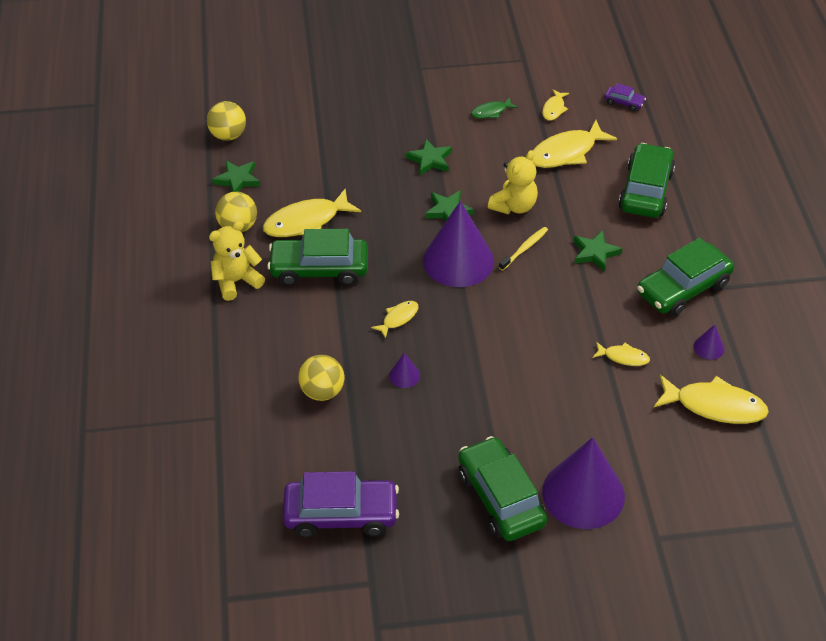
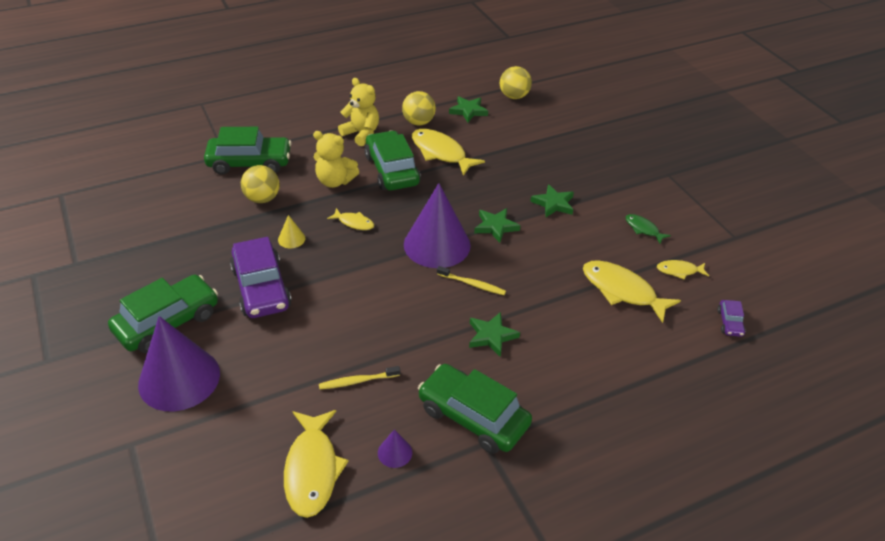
camera: 70 degrees right, 5 degrees down
(341, 514) = (141, 234): purple car -> purple car (261, 288)
(404, 375) = (291, 239): purple cone -> yellow cone
(514, 206) = (525, 267): yellow teddy bear -> yellow teddy bear (335, 181)
(623, 357) = (357, 381): yellow fish -> yellow toothbrush
(646, 190) = (604, 362): green car -> green car (250, 163)

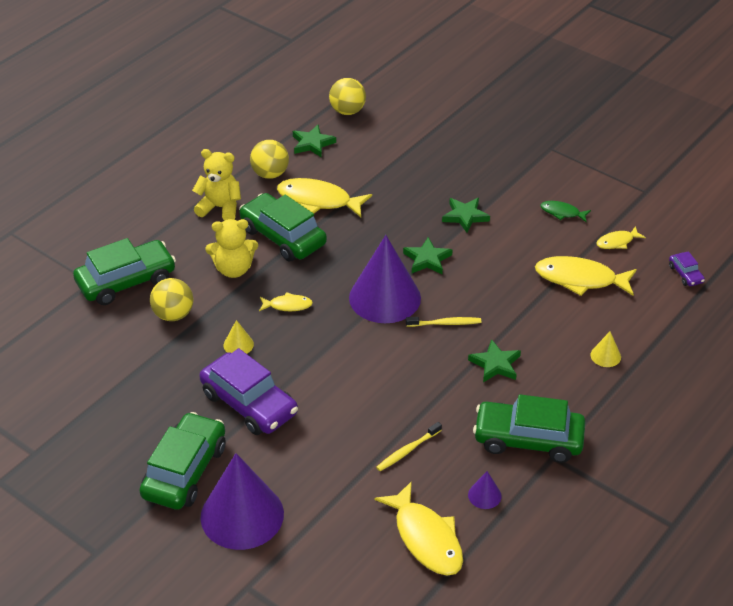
camera: 25 degrees left, 0 degrees up
(601, 368) = (605, 356): none -> yellow cone

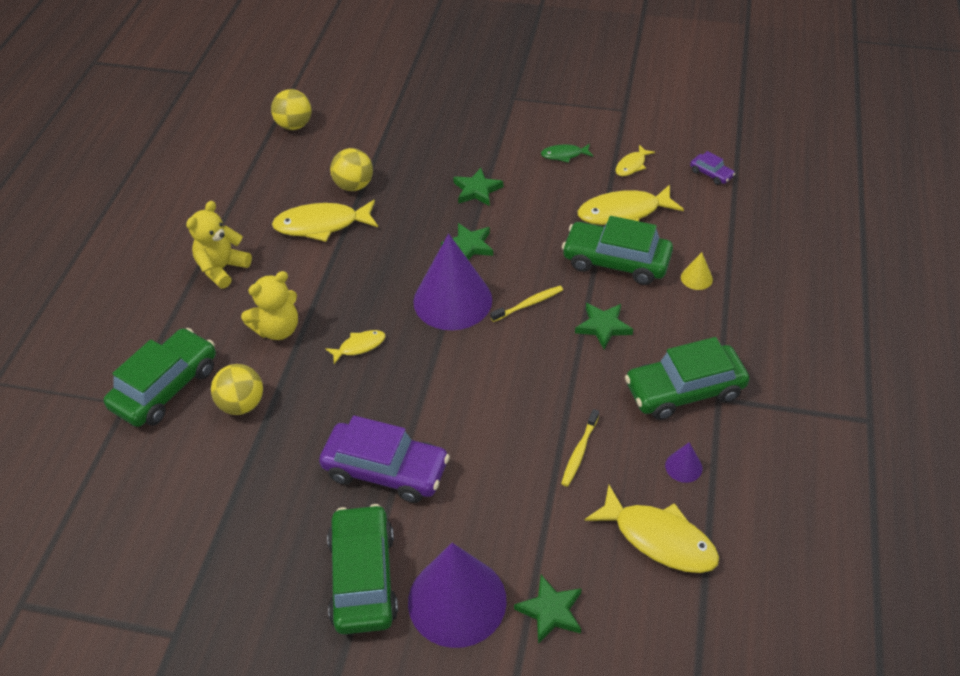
camera: 25 degrees left, 5 degrees up
(220, 208) = (222, 269): yellow teddy bear -> yellow teddy bear turned 45 degrees counterclockwise
(238, 344) = (333, 409): yellow cone -> none
(270, 174) = (254, 215): yellow ball -> yellow ball (354, 185)
(283, 236) = (308, 275): green car -> green car (616, 261)
(312, 144) = (279, 169): green star -> green star (550, 611)

